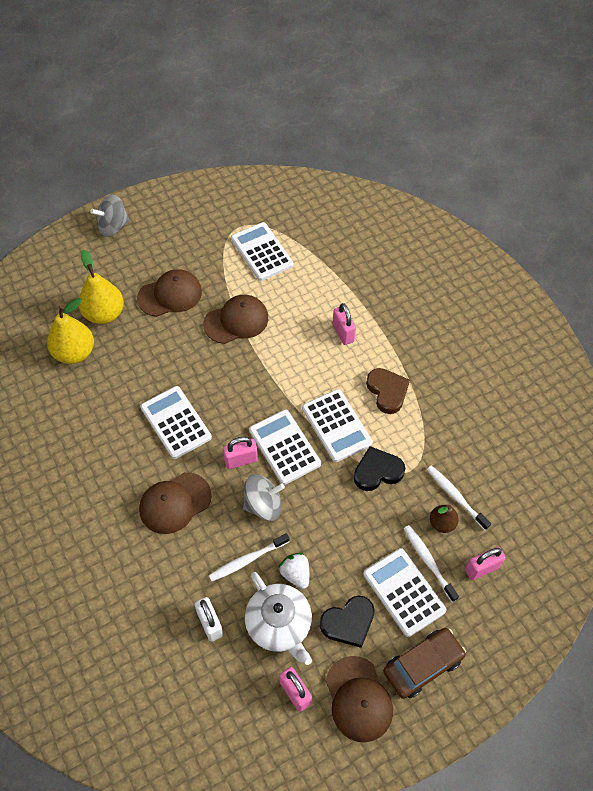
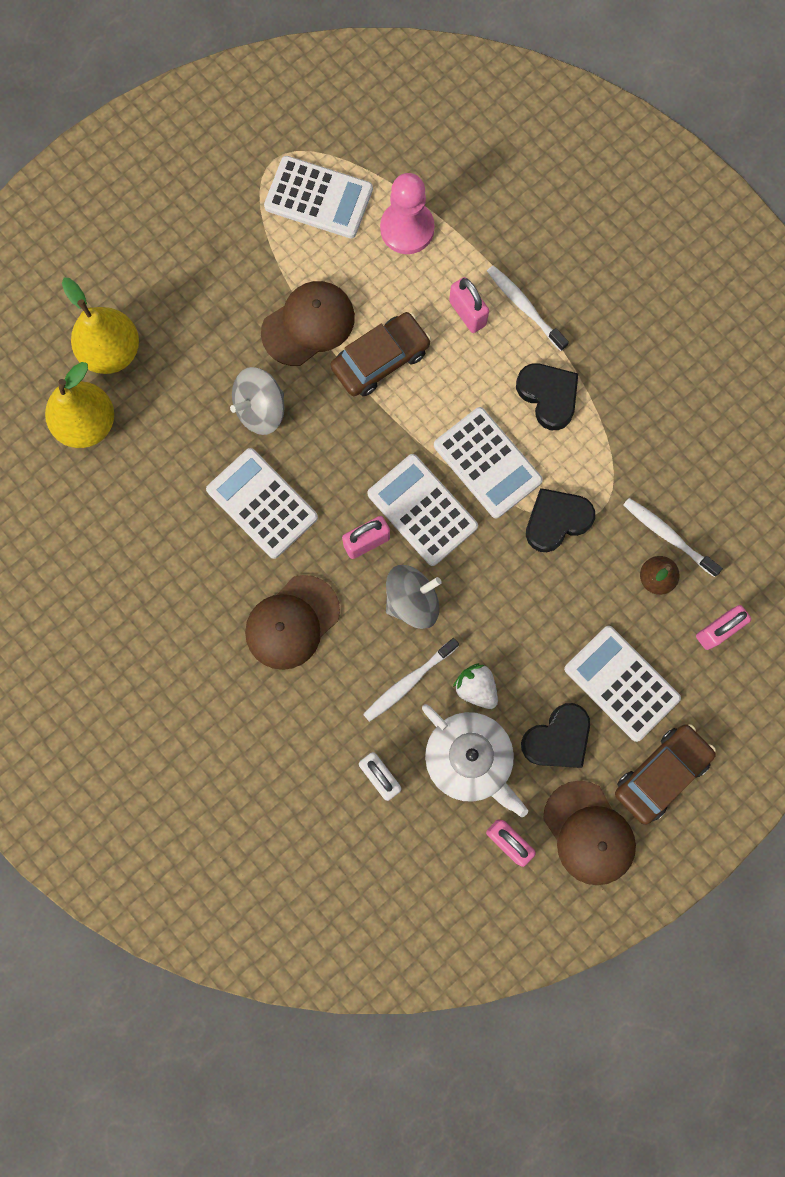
camera: 10 degrees left, 20 degrees up
(113, 226) = (80, 197): grey spinning top -> grey spinning top (260, 409)
(170, 295) = (200, 300): brown cap -> none
(262, 252) = (318, 198): white calculator -> white calculator turned 150 degrees clockwise
(278, 350) = (380, 359): none -> brown car
(314, 278) = (407, 229): none -> pink pawn
(387, 392) = (548, 396): brown heart -> black heart
(428, 562) = (646, 635): white toothbrush -> white toothbrush (524, 307)

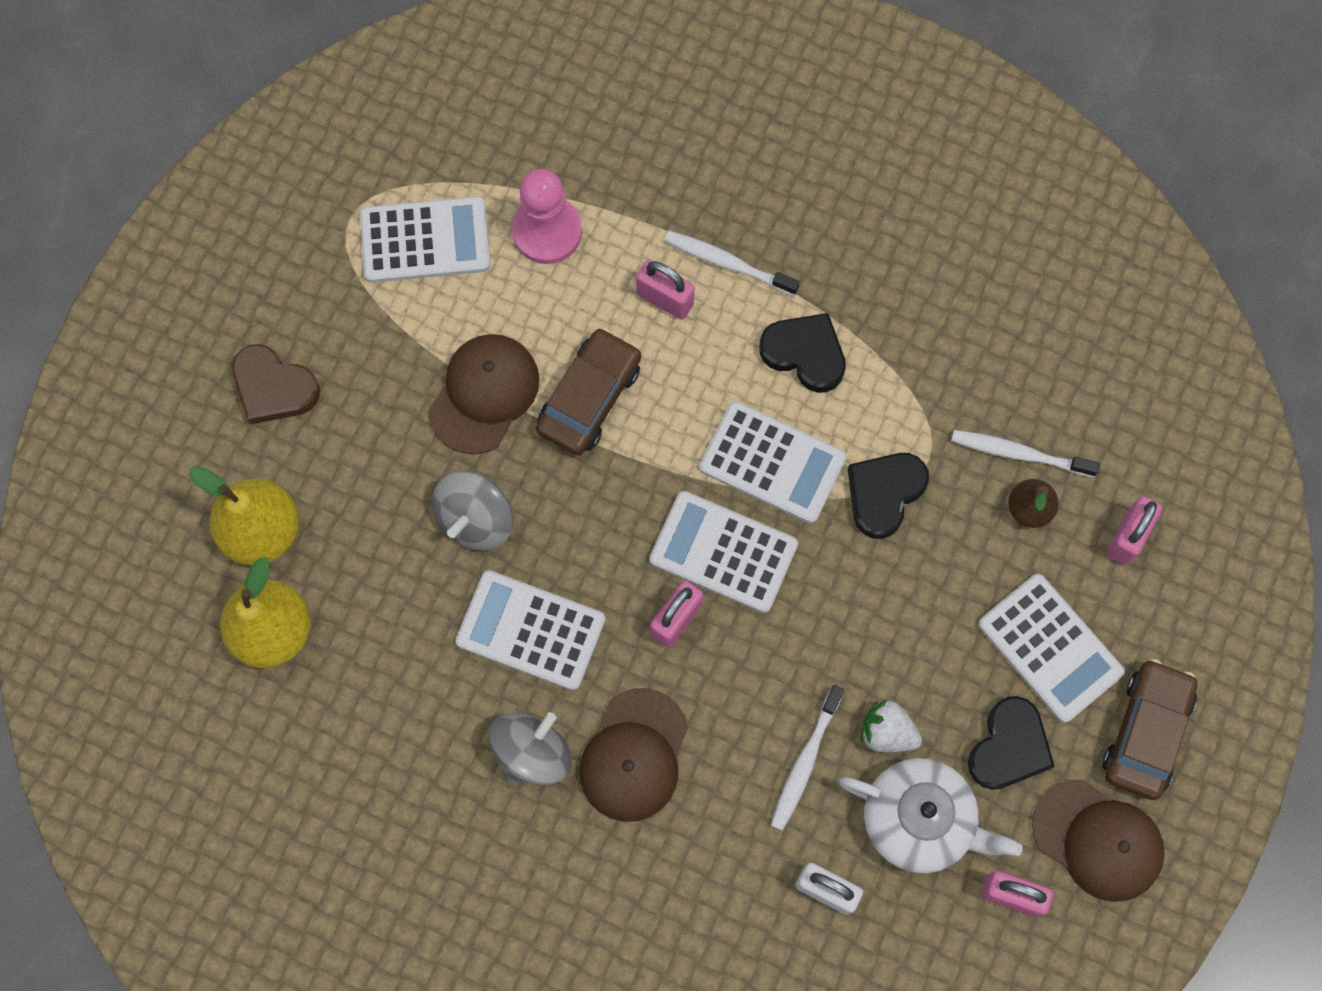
camera: 25 degrees left, 5 degrees down
(166, 256) = (274, 387): none -> brown heart
(412, 601) = (763, 664): grey spinning top -> grey spinning top (532, 753)
(621, 683) = (1050, 648): white calculator -> white calculator turned 150 degrees counterclockwise

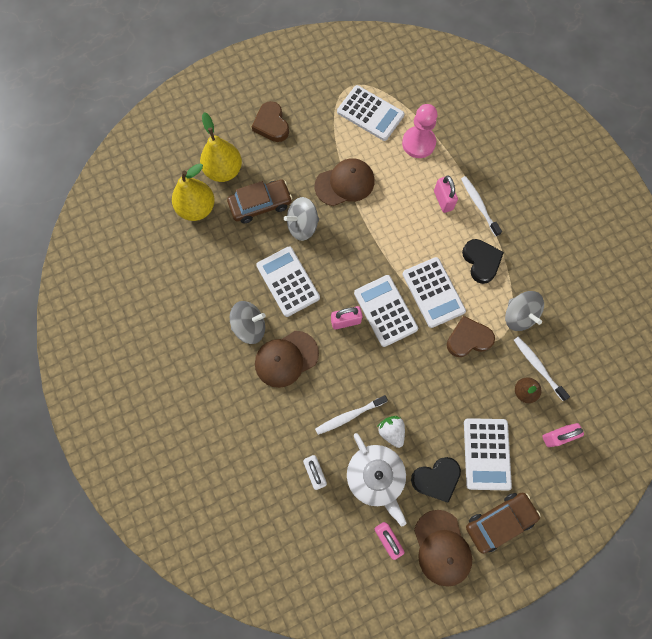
camera: 40 degrees right, 0 degrees up
(589, 397) = (383, 214): brown car -> brown car (260, 204)
(884, 494) = (468, 339): black heart -> brown heart
(929, 396) = (519, 316): none -> grey spinning top

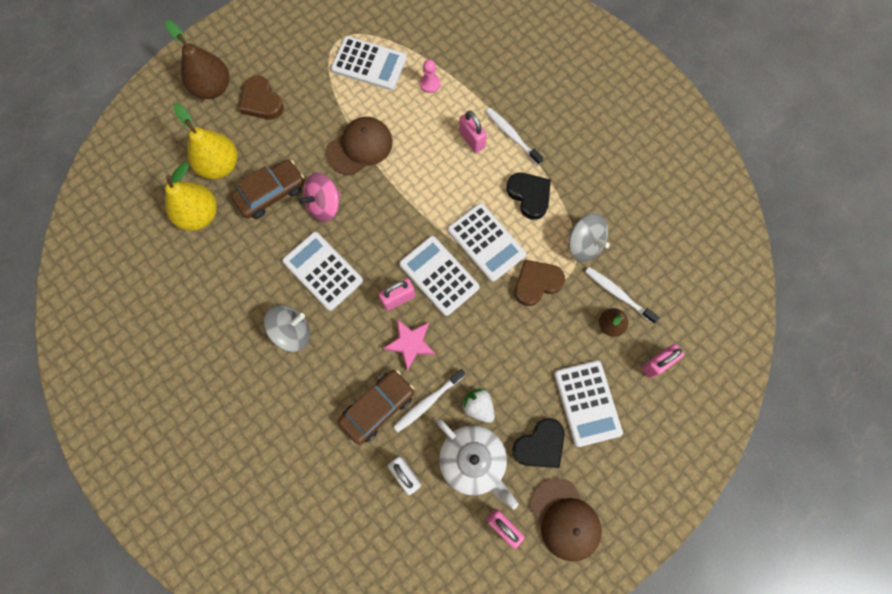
camera: 15 degrees left, 0 degrees up
(233, 103) = (212, 88): none -> brown pear
(286, 359) = (342, 357): brown cap -> none
(302, 226) = (324, 205): grey spinning top -> pink spinning top
(346, 362) = (410, 343): none -> pink star
(418, 143) = (430, 84): pink pawn -> pink pawn, size x0.54
(499, 521) = (619, 473): brown car -> brown car (378, 407)

